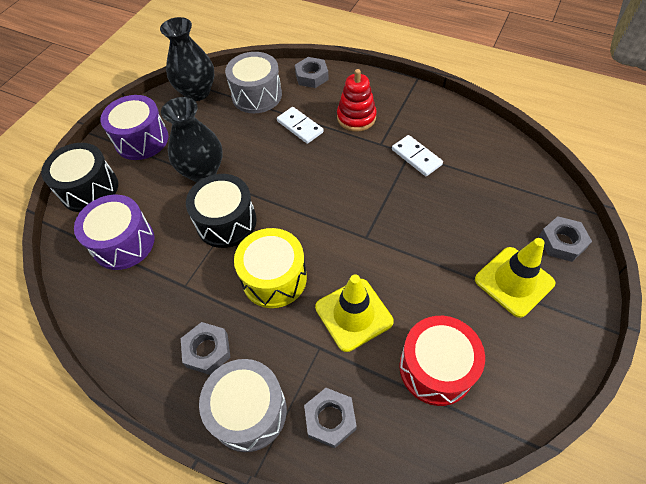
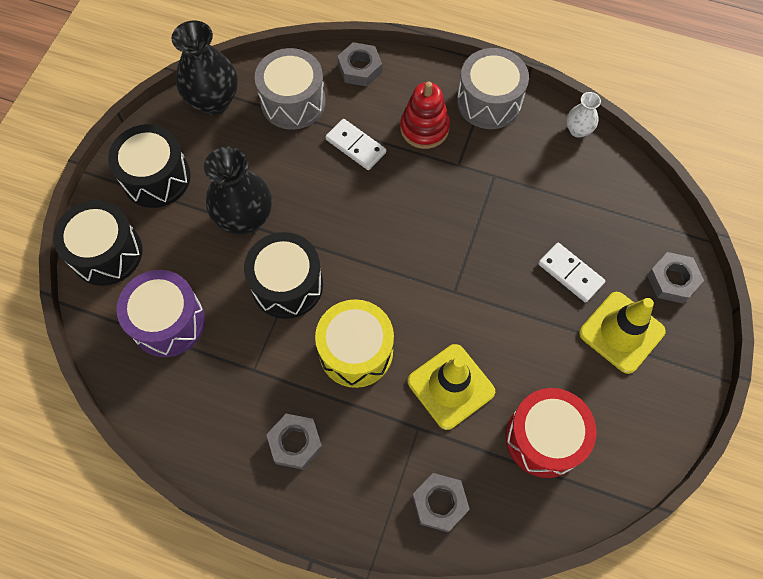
camera: 10 degrees left, 10 degrees up
(141, 140) = (156, 178): purple drum -> black drum
(249, 411) = (353, 504): grey drum -> grey drum (489, 101)
(416, 157) = (503, 181): white domino -> white domino (570, 273)
(482, 125) = (578, 130): none -> white vase

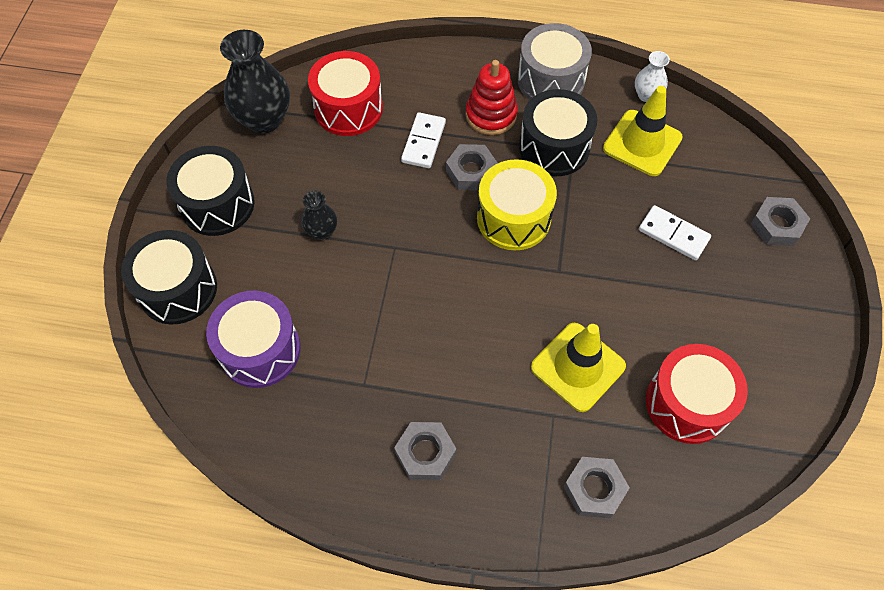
camera: 10 degrees left, 5 degrees down
(245, 218) = (322, 231): black vase -> black vase, size x0.51
(287, 285) = (381, 291): black drum -> black drum (554, 147)
(293, 102) = (348, 108): grey drum -> red drum
(356, 146) = (424, 142): white domino -> white domino turned 75 degrees clockwise
(356, 351) = (469, 347): yellow drum -> yellow drum (513, 218)
(360, 68) = (411, 66): grey nut -> grey nut (471, 172)
(621, 332) = (739, 284): yellow traffic cone -> yellow traffic cone (642, 143)

